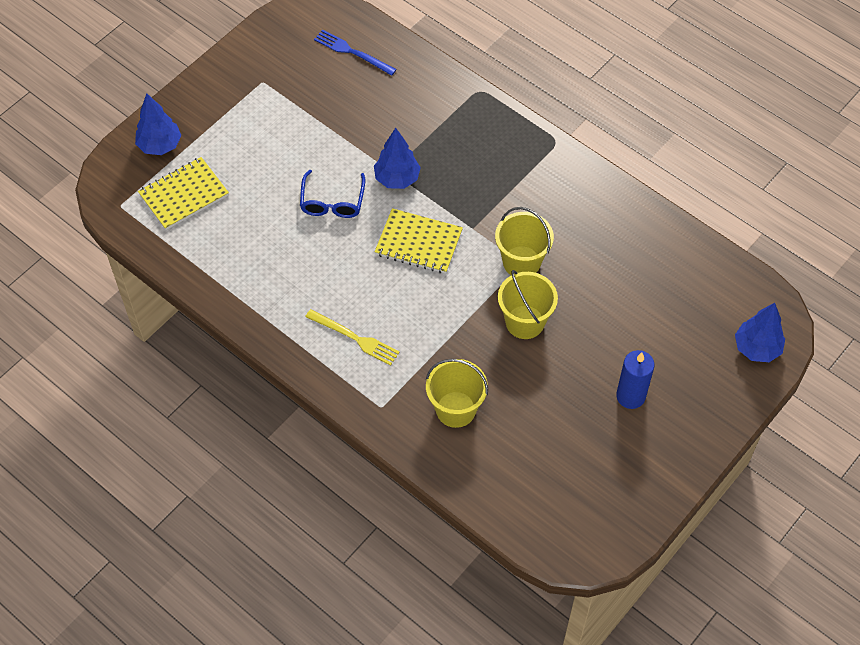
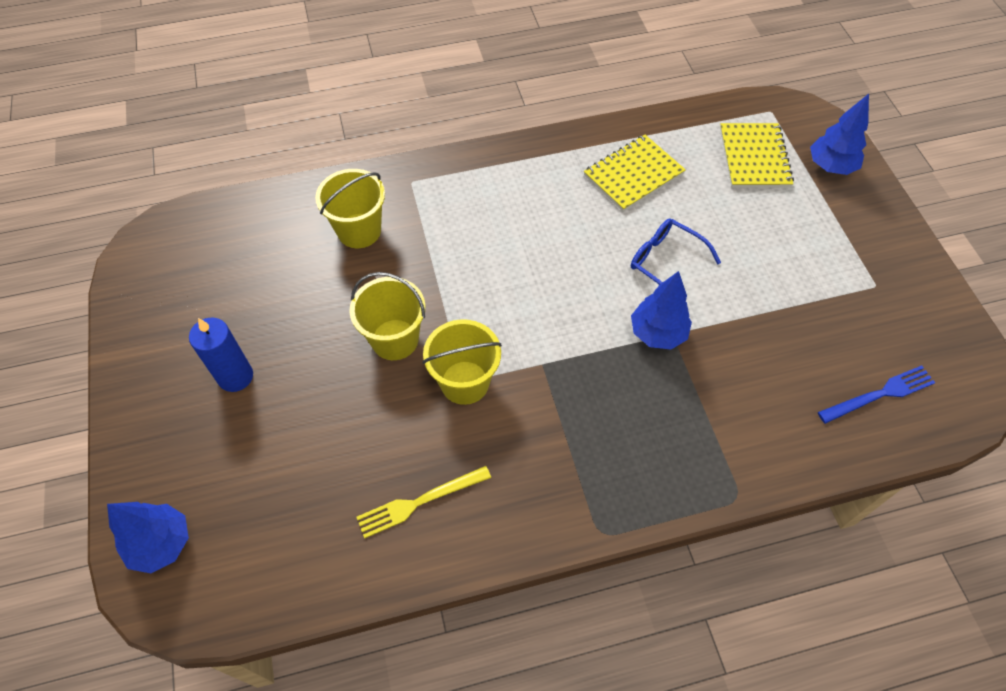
camera: 125 degrees right, 0 degrees up
(355, 338) = (495, 199): yellow fork -> yellow fork (419, 502)
(418, 243) = (561, 305): yellow notebook -> yellow notebook (633, 174)

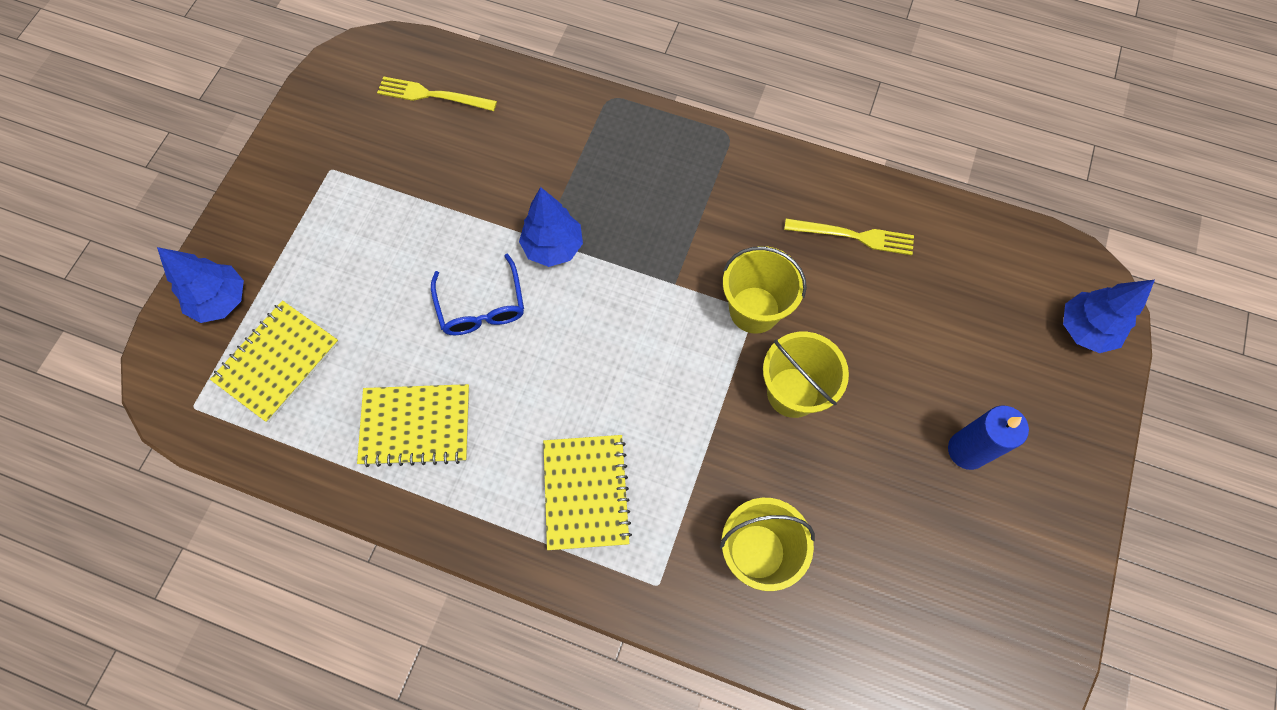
camera: 145 degrees left, 10 degrees up
(494, 201) = (586, 492): none -> yellow notebook
(879, 394) = (432, 95): blue fork -> yellow fork

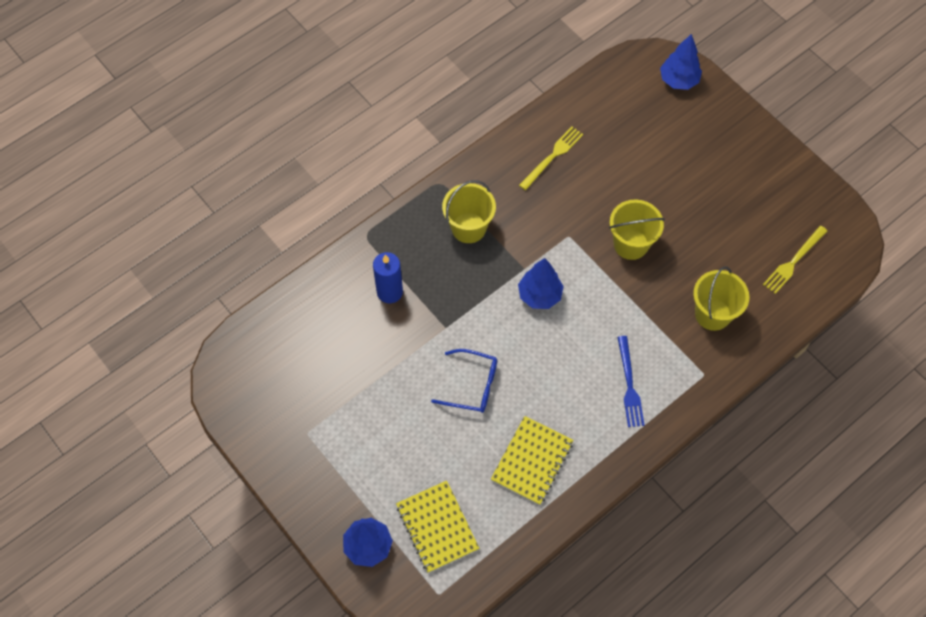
camera: 60 degrees left, 5 degrees down
(432, 95) = (289, 341): yellow fork -> yellow fork (793, 261)
(553, 247) = (456, 323): blue tree -> blue tree (539, 295)
(586, 492) = (629, 385): yellow notebook -> blue fork
(754, 310) = (567, 235): yellow bucket -> yellow bucket (468, 228)
(967, 450) = (713, 179): blue candle -> blue candle (389, 292)

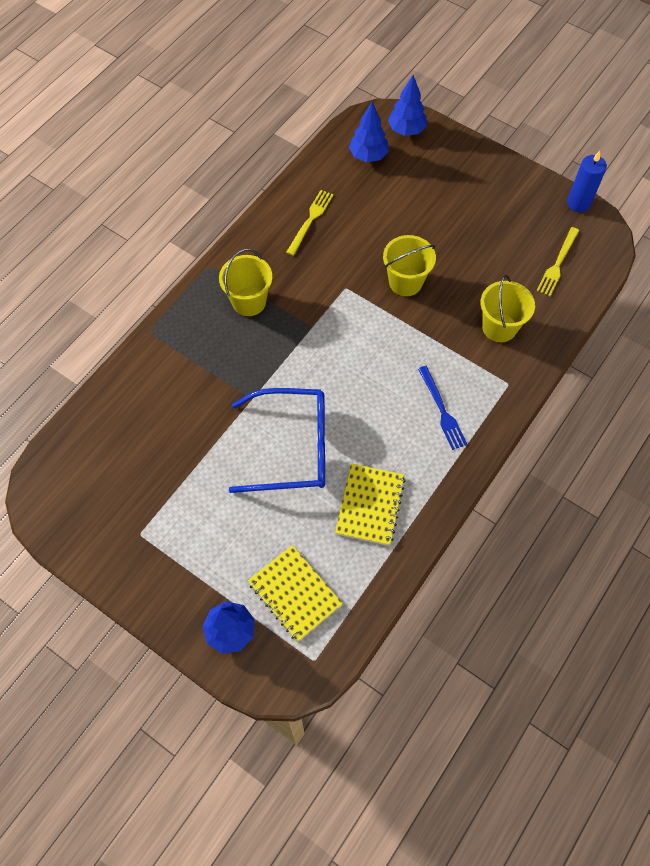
camera: 15 degrees left, 0 degrees up
(389, 292) = (188, 378): blue candle -> blue candle (578, 203)
(472, 385) = (292, 447): blue glasses -> blue glasses, size x1.73
(539, 295) = (333, 348): blue tree -> blue tree (368, 156)

